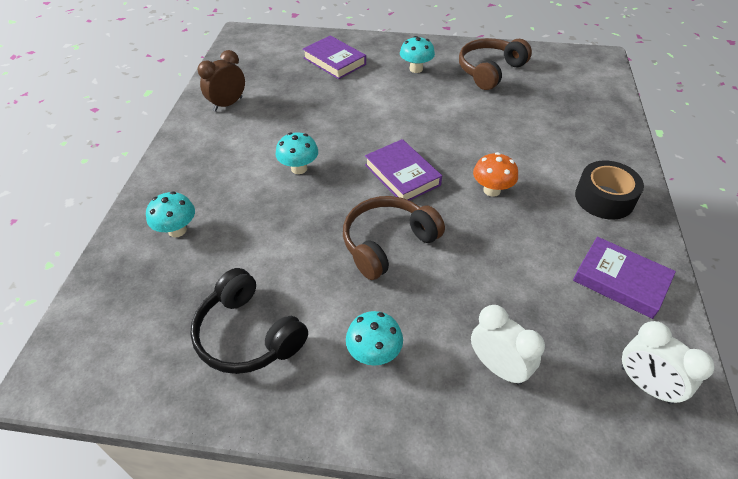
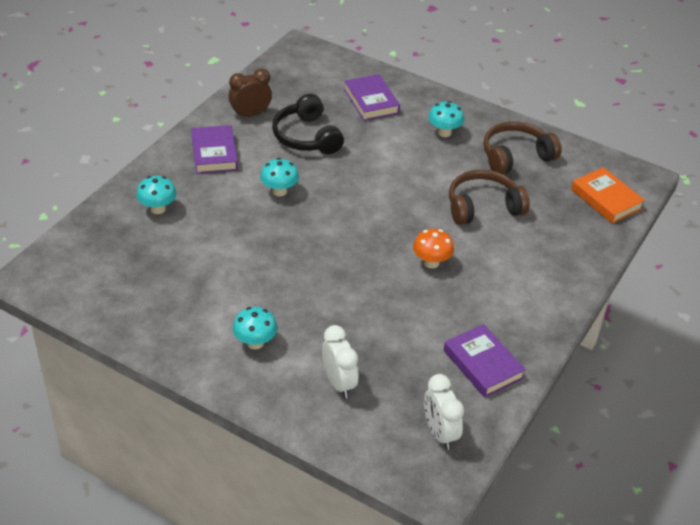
camera: 20 degrees right, 5 degrees down
(247, 335) = (173, 299): black headphones -> black headphones (306, 137)
(387, 243) = (314, 273): brown headphones -> brown headphones (483, 207)
(402, 175) = (363, 225): purple book -> purple book (214, 153)
(589, 83) = (606, 199): none -> orange book
(604, 198) = (525, 302): black tape -> none

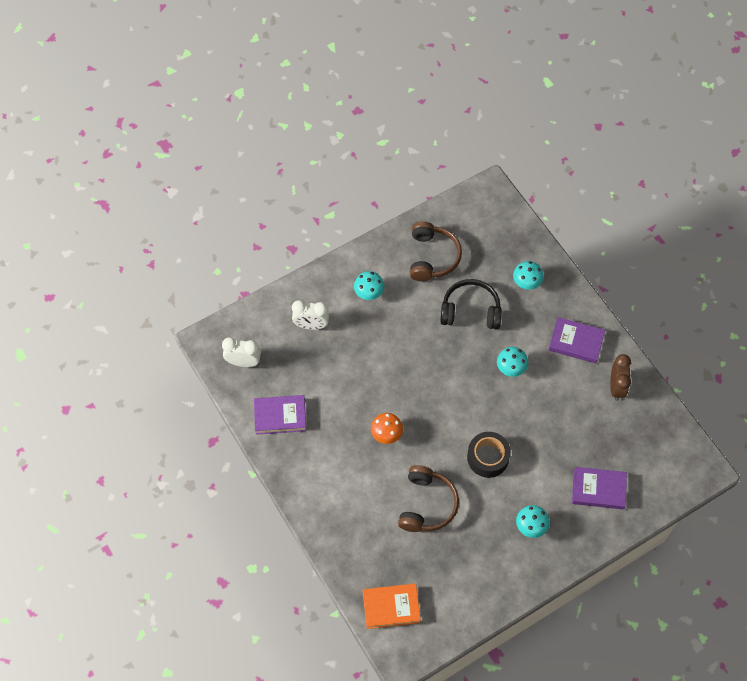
camera: 120 degrees right, 20 degrees up
(306, 137) = (569, 416): black headphones -> black headphones (470, 310)
(396, 179) = (488, 457): none -> black tape
(515, 156) = (475, 567): brown headphones -> brown headphones (432, 257)

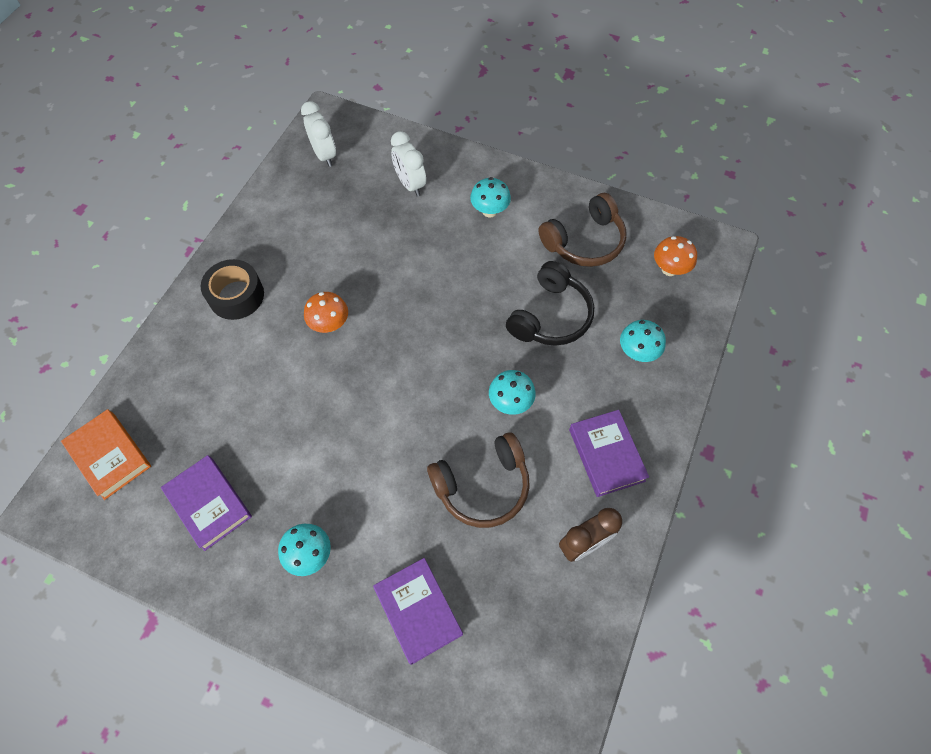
camera: 55 degrees right, 0 degrees up
(280, 416) = (284, 218): purple book -> purple book (209, 504)
(427, 504) = (267, 417): brown headphones -> brown headphones (482, 486)
(470, 310) = (551, 316): black headphones -> black headphones turned 60 degrees clockwise
(485, 227) = (669, 269): none -> orange mushroom
(488, 457) = (372, 447): black tape -> black tape (236, 296)

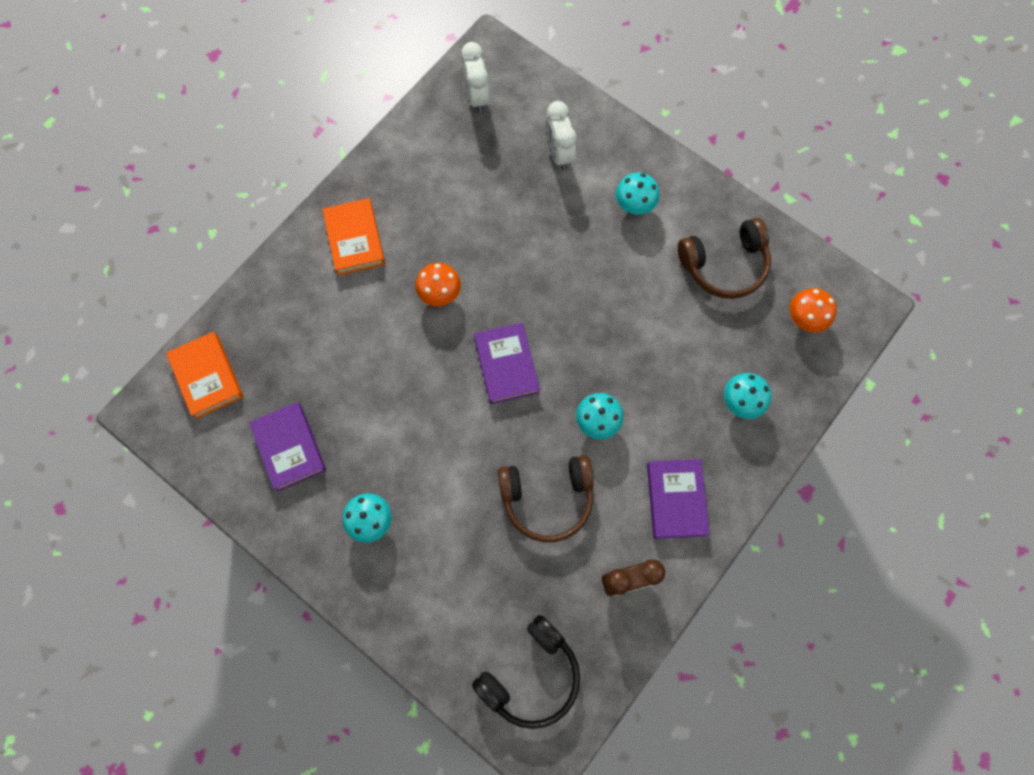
camera: 15 degrees right, 10 degrees up
(236, 296) = (355, 239): black tape -> orange book
(418, 611) = (457, 599): purple book -> purple book (506, 365)
(551, 316) = (664, 340): black headphones -> black headphones (531, 675)

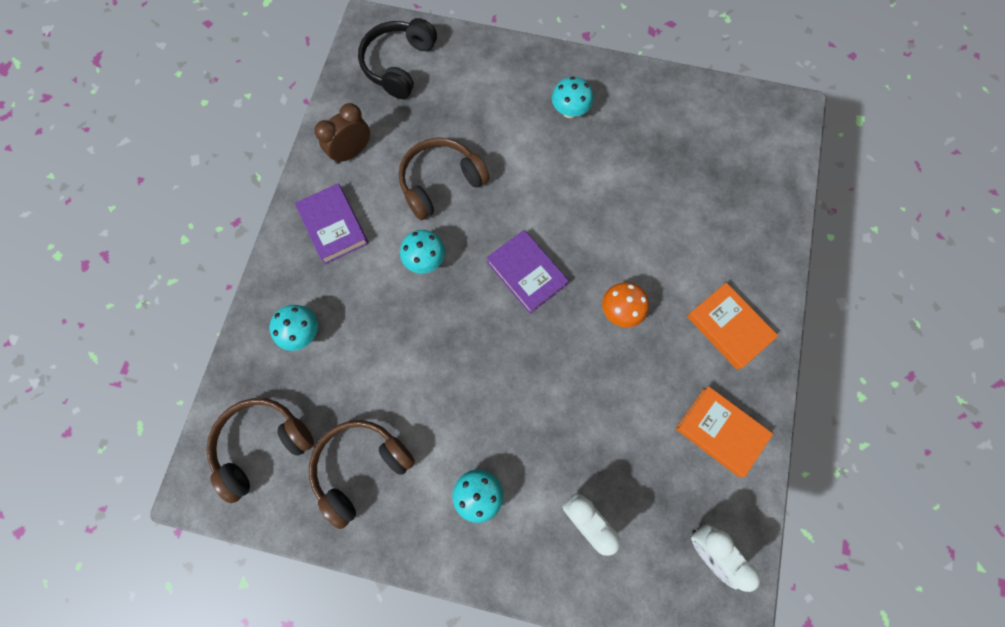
camera: 155 degrees right, 0 degrees up
(207, 377) = (766, 156): orange book -> orange book (720, 431)
(289, 447) = (664, 133): purple book -> none
(804, 318) = (262, 445): orange mushroom -> brown headphones

